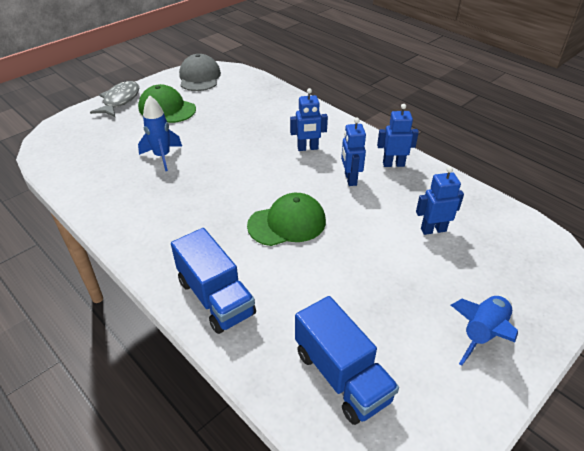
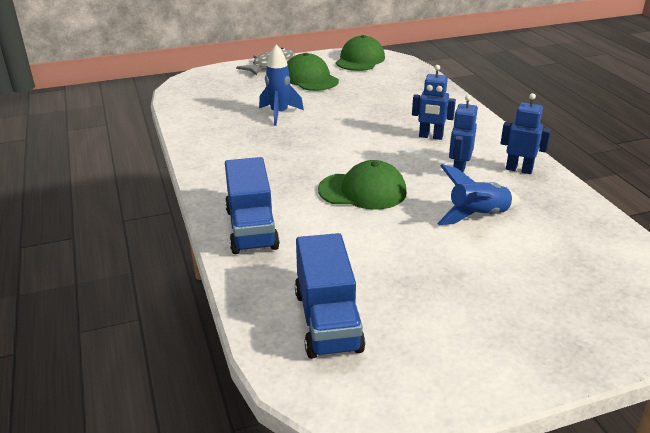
camera: 25 degrees right, 10 degrees down
(199, 77) = (360, 60): grey cap -> green cap
(433, 230) = (522, 235): blue robot -> none
(482, 333) = (510, 335): blue rocket -> blue rocket (477, 216)

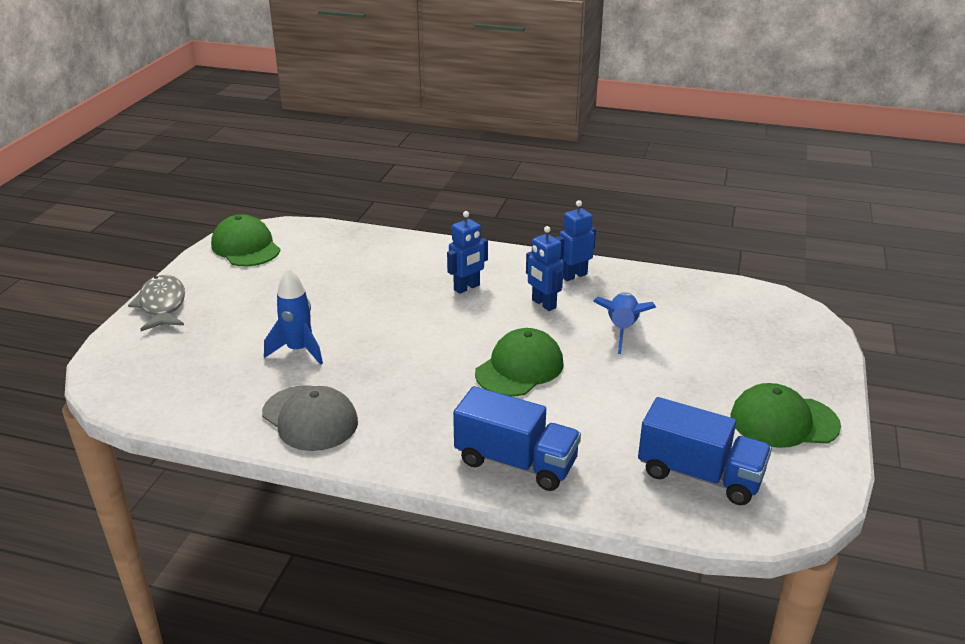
camera: 55 degrees left, 0 degrees up
(218, 143) = (310, 418): none -> grey cap
(310, 78) = (242, 296): green cap -> green cap (783, 421)

